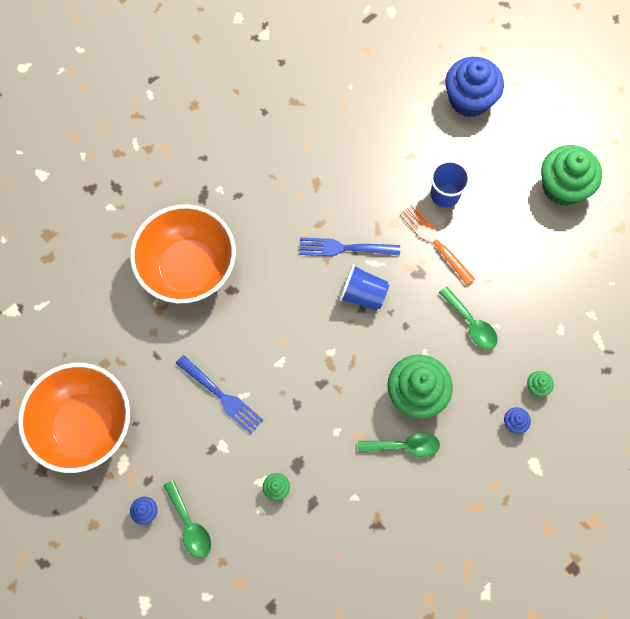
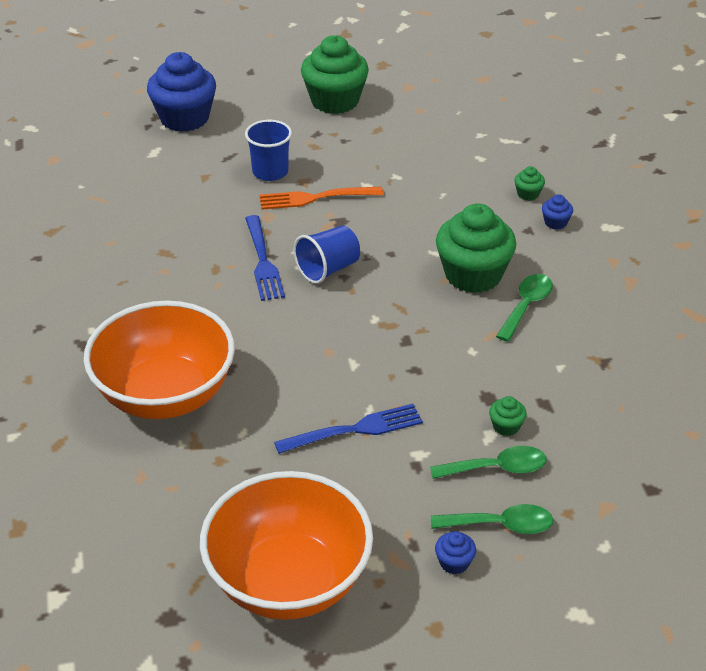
camera: 60 degrees left, 30 degrees down
(345, 248) = (262, 261): blue fork -> blue fork turned 45 degrees counterclockwise
(471, 324) = (427, 209): green spoon -> green spoon (497, 468)

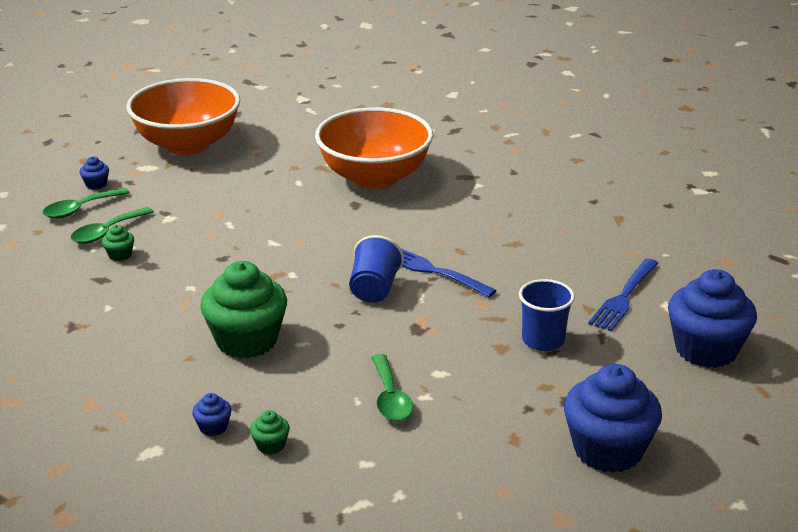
camera: 140 degrees right, 10 degrees down
(316, 198) = (467, 338): orange fork -> none
(335, 101) = (608, 450): green cupcake -> blue cupcake
(354, 430) = (227, 211): blue fork -> blue fork (624, 296)
(526, 306) = (175, 338): green spoon -> green spoon (390, 398)

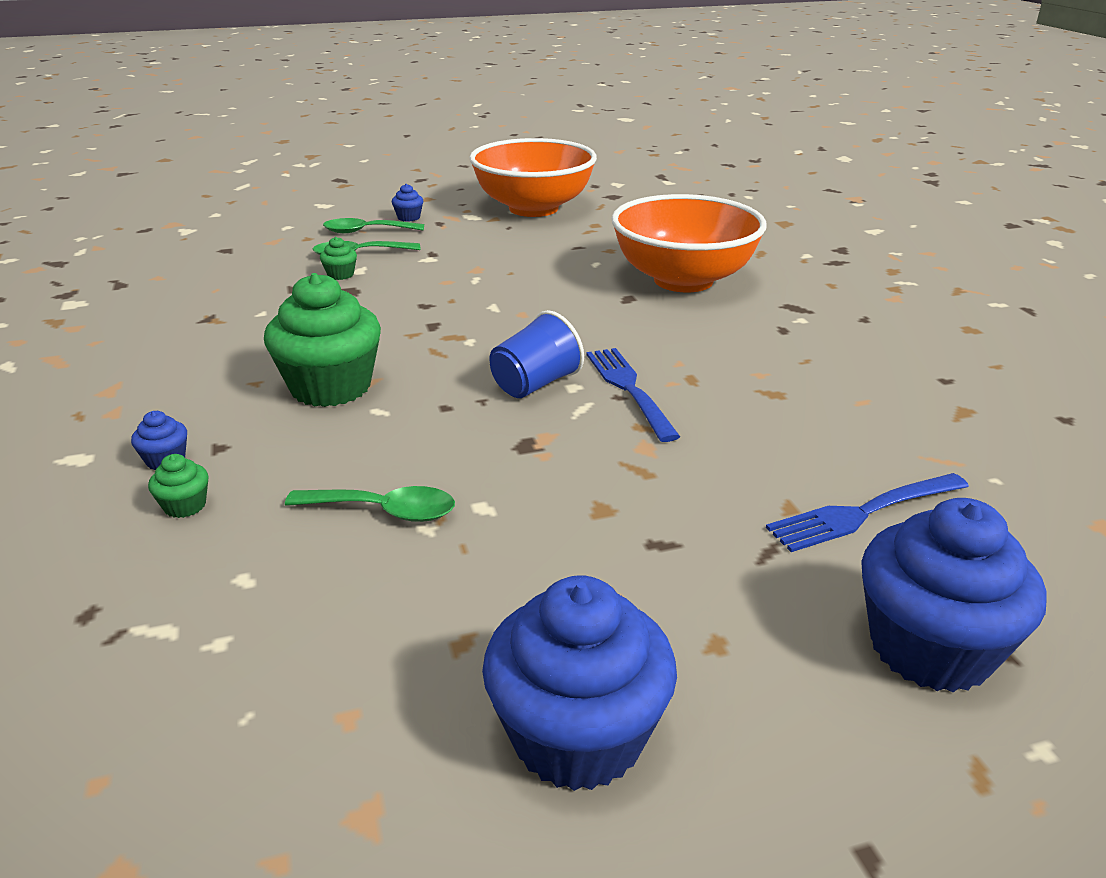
camera: 35 degrees right, 0 degrees up
(390, 398) = (384, 511): green spoon -> green spoon turned 105 degrees counterclockwise
(543, 340) = (672, 523): blue cup -> none

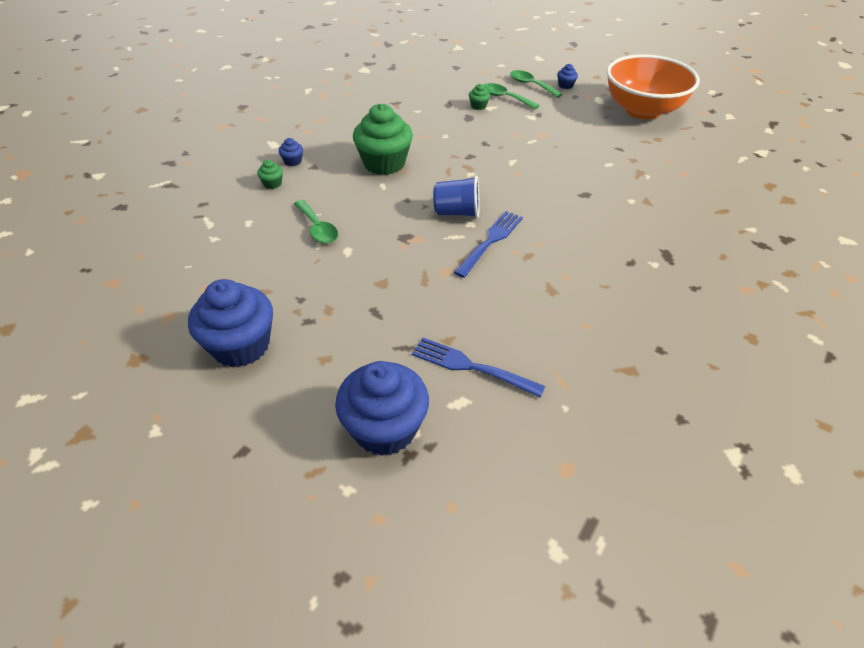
camera: 50 degrees right, 15 degrees up
(683, 280) = (636, 201): orange bowl -> none

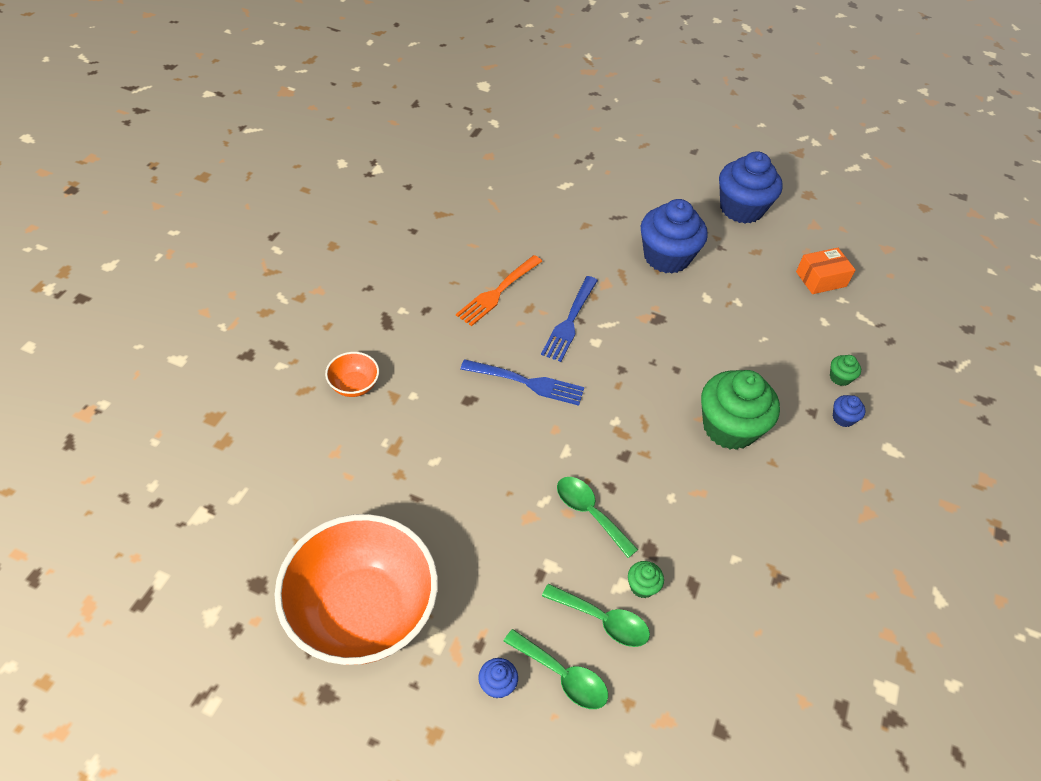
camera: 165 degrees right, 5 degrees up
(217, 258) = (821, 279): none -> orange box
(318, 228) = (750, 320): green spoon -> green spoon (589, 513)
(385, 428) = (610, 167): blue cupcake -> blue cupcake (666, 257)
(457, 212) = (614, 356): blue cup -> none
(472, 367) = (561, 207): blue fork -> blue fork (526, 382)
(558, 273) = (498, 291): none -> orange fork
(682, 210) = (354, 385): none -> orange bowl

